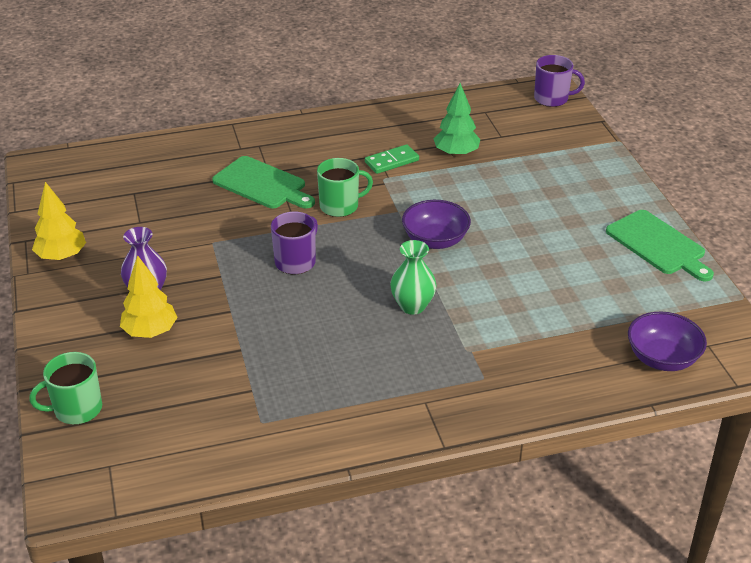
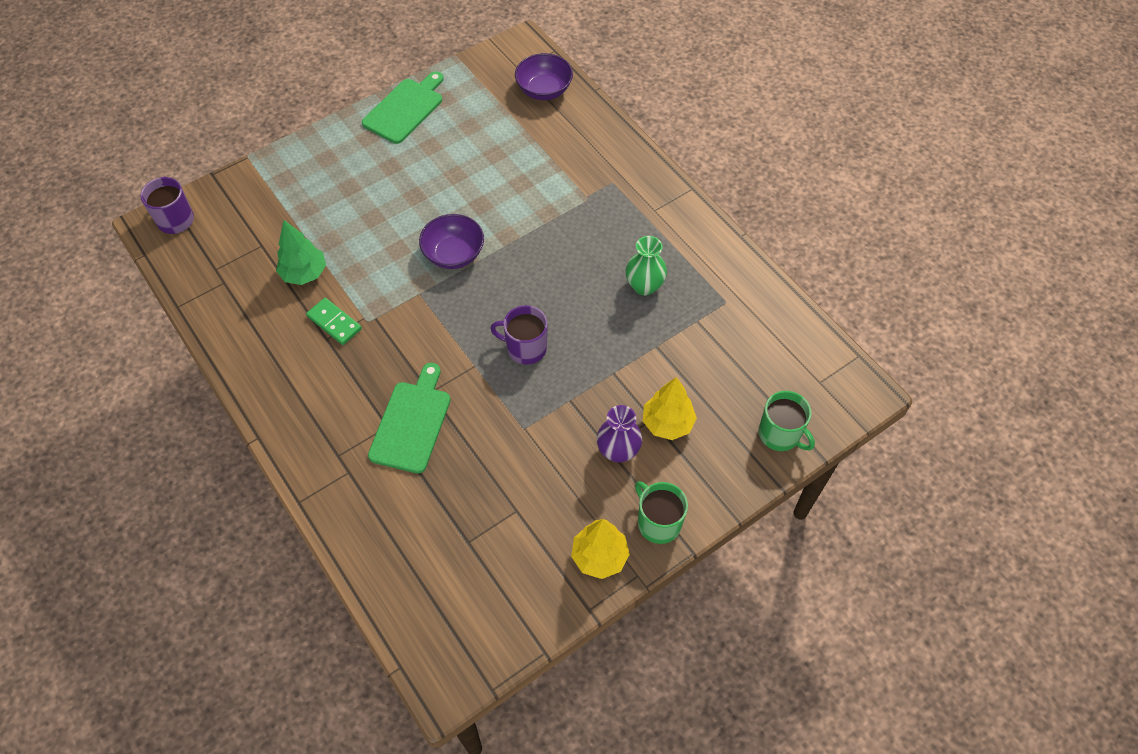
camera: 110 degrees left, 20 degrees up
(340, 206) = (426, 342): green mug -> green mug (658, 522)
(412, 306) = (550, 246): green vase -> green vase (644, 286)

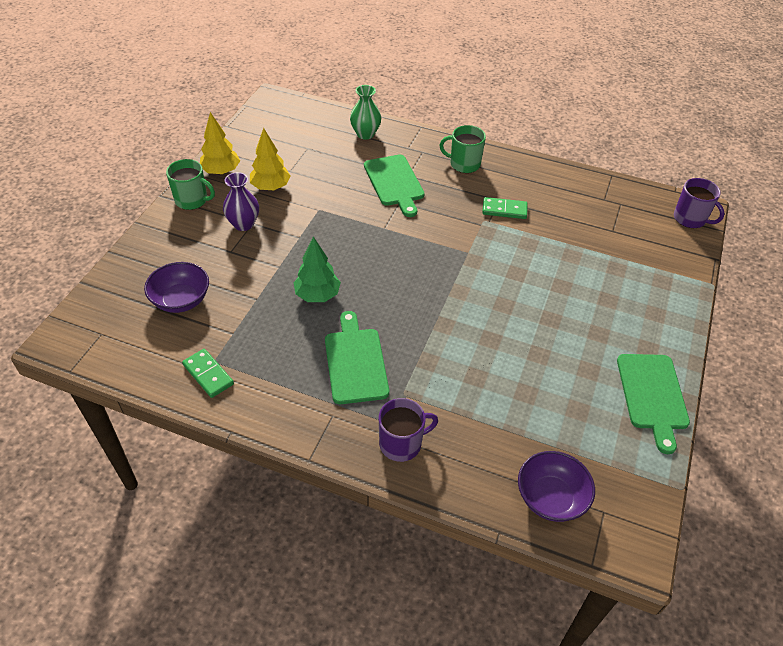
camera: 145 degrees right, 10 degrees down
(304, 273) = (561, 228): green tree -> green tree (317, 295)
(454, 254) = (472, 290): purple bowl -> purple bowl (181, 300)
(525, 348) = (357, 253): purple mug -> purple mug (401, 443)
(606, 241) = (355, 362): none -> green cutting board
(644, 286) = (295, 340): green vase -> green vase (365, 134)
(667, 423) = (217, 254): yellow tree -> yellow tree (271, 187)
(737, 292) = (208, 374): none -> green domino
(780, 434) = (123, 283): green mug -> green mug (464, 164)

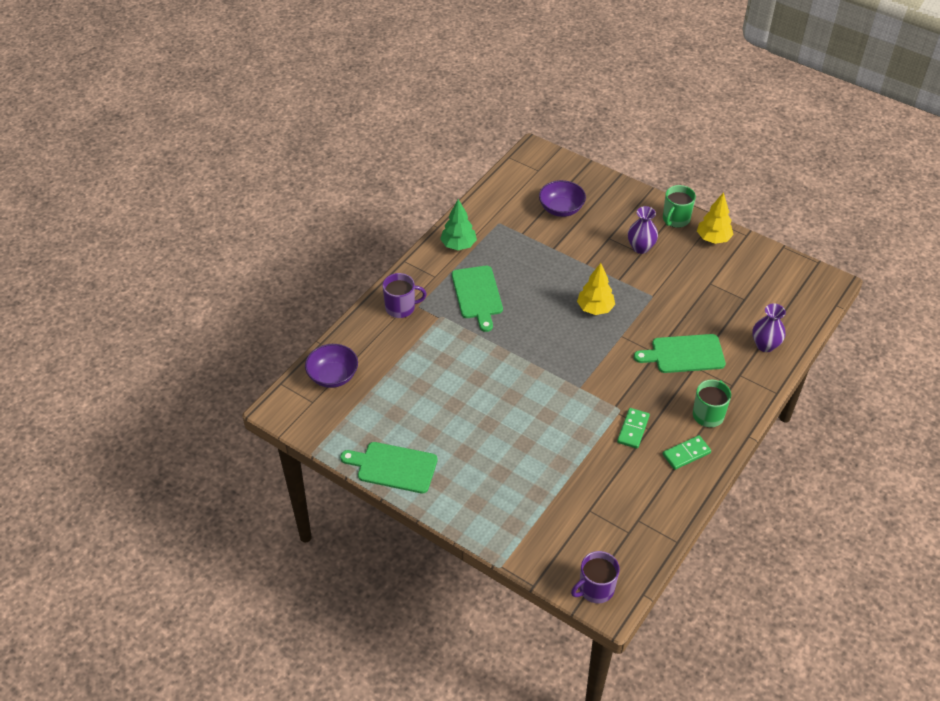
camera: 105 degrees right, 0 degrees up
(208, 374) = (487, 219): green domino -> green domino (686, 454)
(271, 187) = (687, 268): yellow tree -> yellow tree (595, 308)
(317, 295) = (549, 282): green tree -> green tree (458, 245)
(355, 362) = (477, 295): green cutting board -> green cutting board turned 75 degrees clockwise
(365, 134) = (765, 345): green vase -> purple vase
(401, 443) = (401, 308): purple mug -> purple mug turned 90 degrees counterclockwise

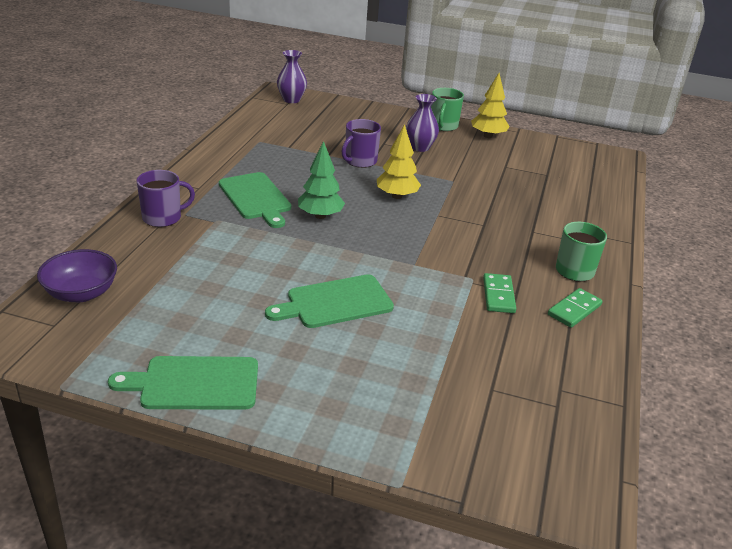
camera: 20 degrees left, 15 degrees down
(458, 245) = (219, 161): green tree -> green tree (320, 216)
(561, 209) = (323, 127): purple bowl -> none
(595, 589) = (553, 487): purple mug -> purple mug (360, 161)
(684, 354) = (514, 222): green cutting board -> green cutting board (335, 302)
(765, 345) = (592, 206): purple vase -> purple vase (291, 100)

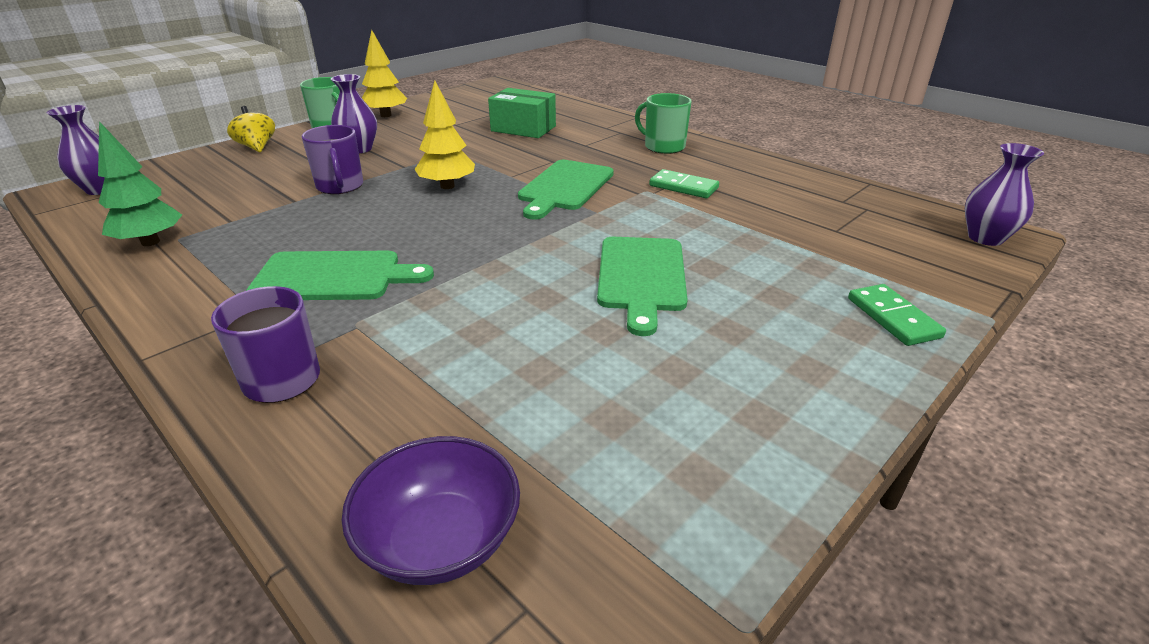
camera: 60 degrees left, 0 degrees up
(194, 383) = (778, 437): green cutting board -> green cutting board (564, 187)
(320, 216) = (437, 241): green tree -> green tree (150, 242)
(386, 115) = (257, 147): none -> yellow spinning top
(532, 196) = (523, 128): none -> green box
(562, 489) = (985, 238): none -> purple vase
(574, 310) = (726, 163): green domino -> green domino (893, 318)

